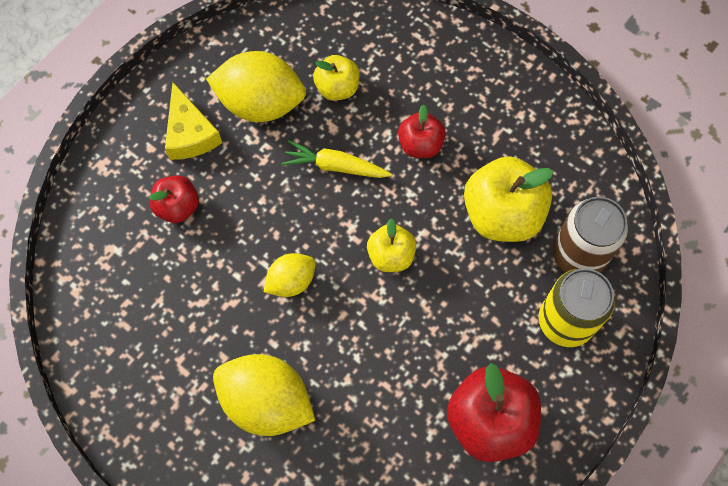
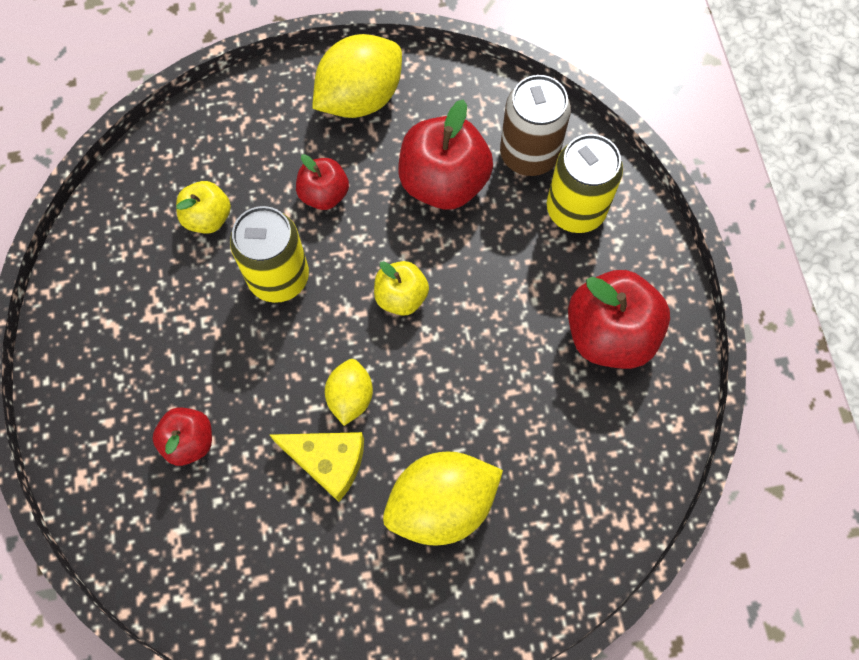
camera: 50 degrees left, 0 degrees up
(190, 133) = (128, 375): yellow cheese -> yellow cheese (328, 461)
(260, 103) = (159, 291): yellow lemon -> yellow lemon (360, 98)
(335, 166) = (278, 277): yellow carrot -> yellow can
(502, 214) = (444, 182): yellow apple -> red apple

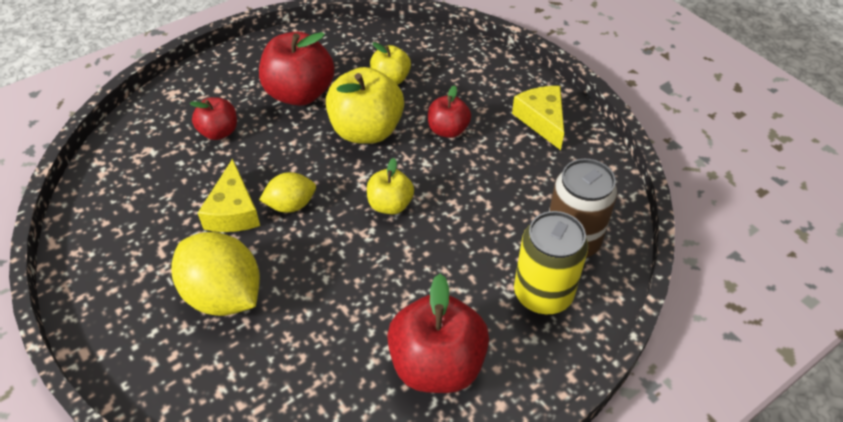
camera: 65 degrees right, 20 degrees down
(278, 277) = (366, 131): yellow can -> yellow apple
(360, 98) = (542, 120): yellow lemon -> yellow cheese
(444, 182) = (506, 195): red apple -> red apple (300, 94)

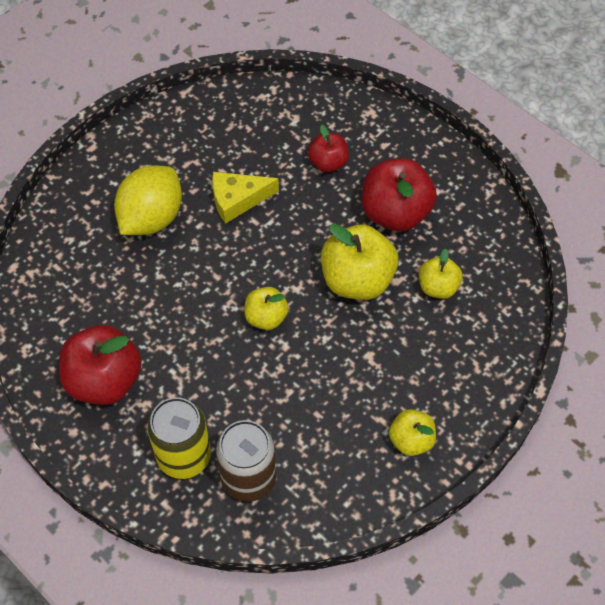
camera: 80 degrees right, 10 degrees up
(291, 205) = (252, 240): yellow lemon -> none
(448, 130) = (374, 351): red apple -> none
(542, 120) = (411, 440): yellow cheese -> yellow apple

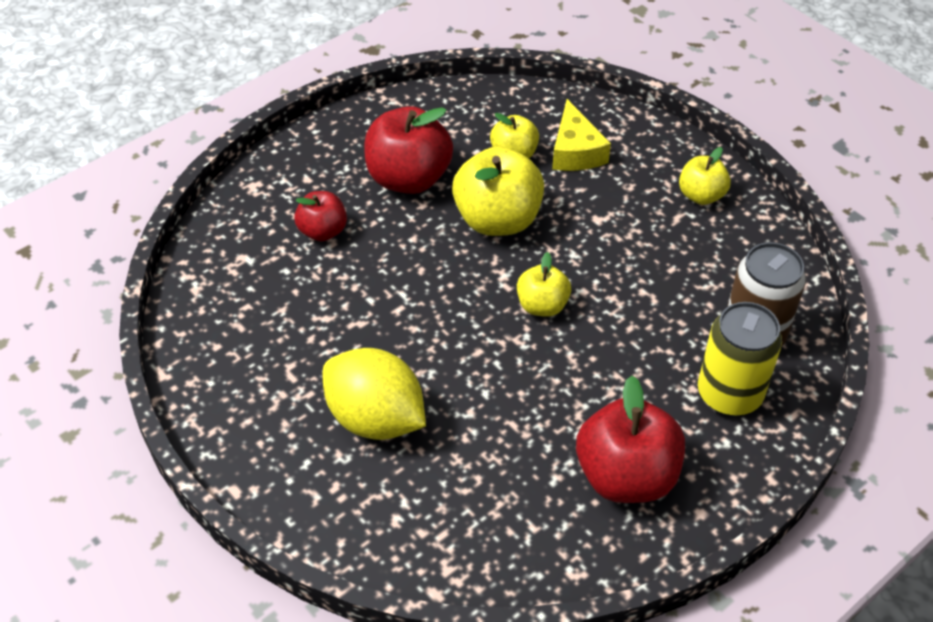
camera: 85 degrees left, 10 degrees down
(237, 200) = (363, 324): yellow cheese -> yellow cheese (575, 151)

